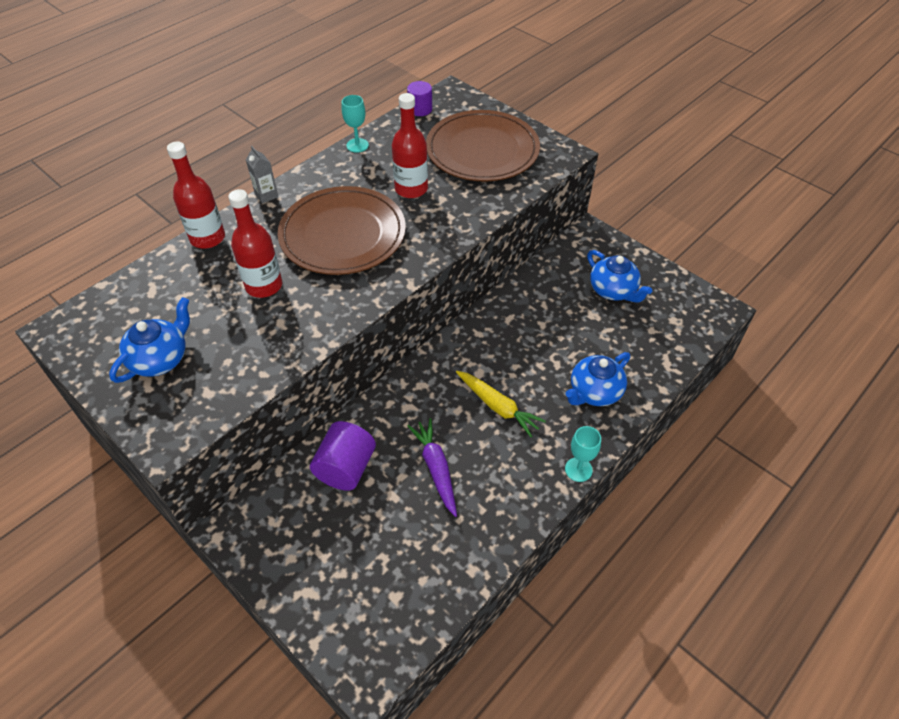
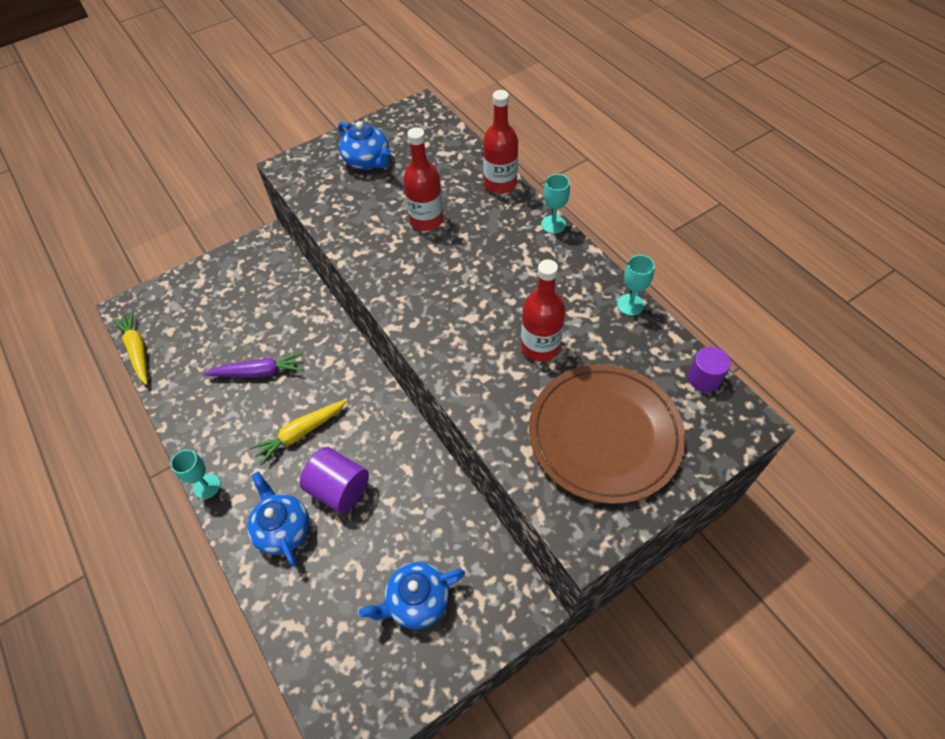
camera: 105 degrees right, 5 degrees up
(266, 195) = (553, 224): grey carton -> turquoise goblet
(343, 234) = (479, 280): brown plate -> none
(345, 468) = (287, 310): purple cylinder -> purple cylinder (339, 489)
(433, 624) = (138, 351): none -> yellow carrot

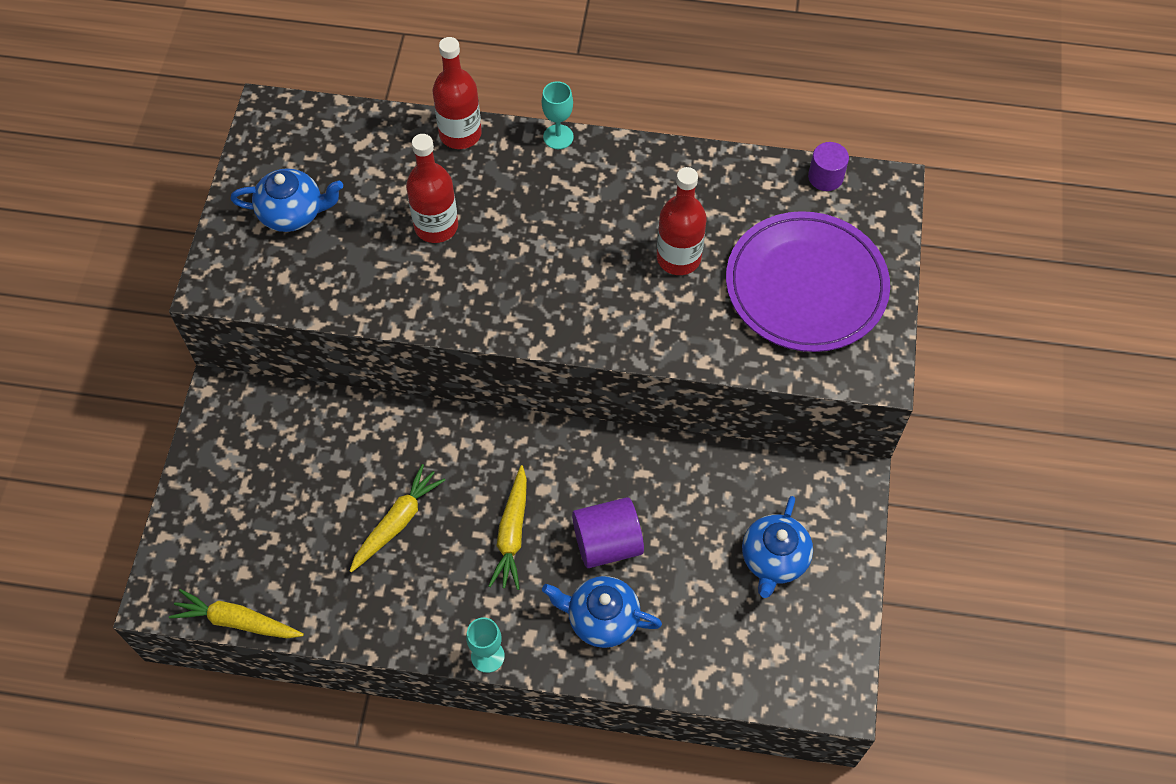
camera: 50 degrees left, 5 degrees up
(259, 372) = (397, 522): purple carrot -> yellow carrot
(604, 435) = (806, 285): brown plate -> purple plate
(630, 304) = (706, 160): turquoise goblet -> none

